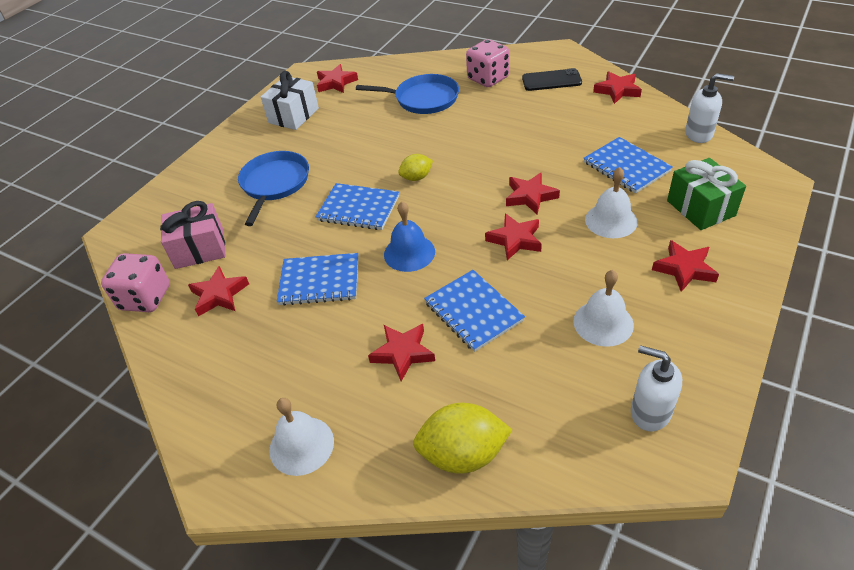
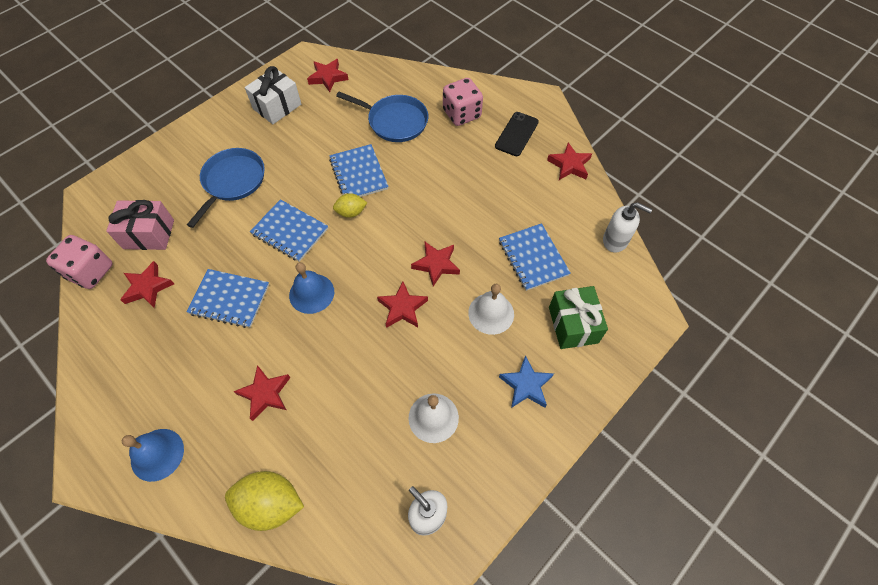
camera: 10 degrees right, 15 degrees up
(301, 445) = (157, 454): white bell -> blue bell
(473, 312) = (336, 371): blue notebook -> blue notebook (358, 174)
(551, 80) = (516, 134): black phone -> black phone turned 75 degrees counterclockwise
(684, 269) = (526, 385): red star -> blue star

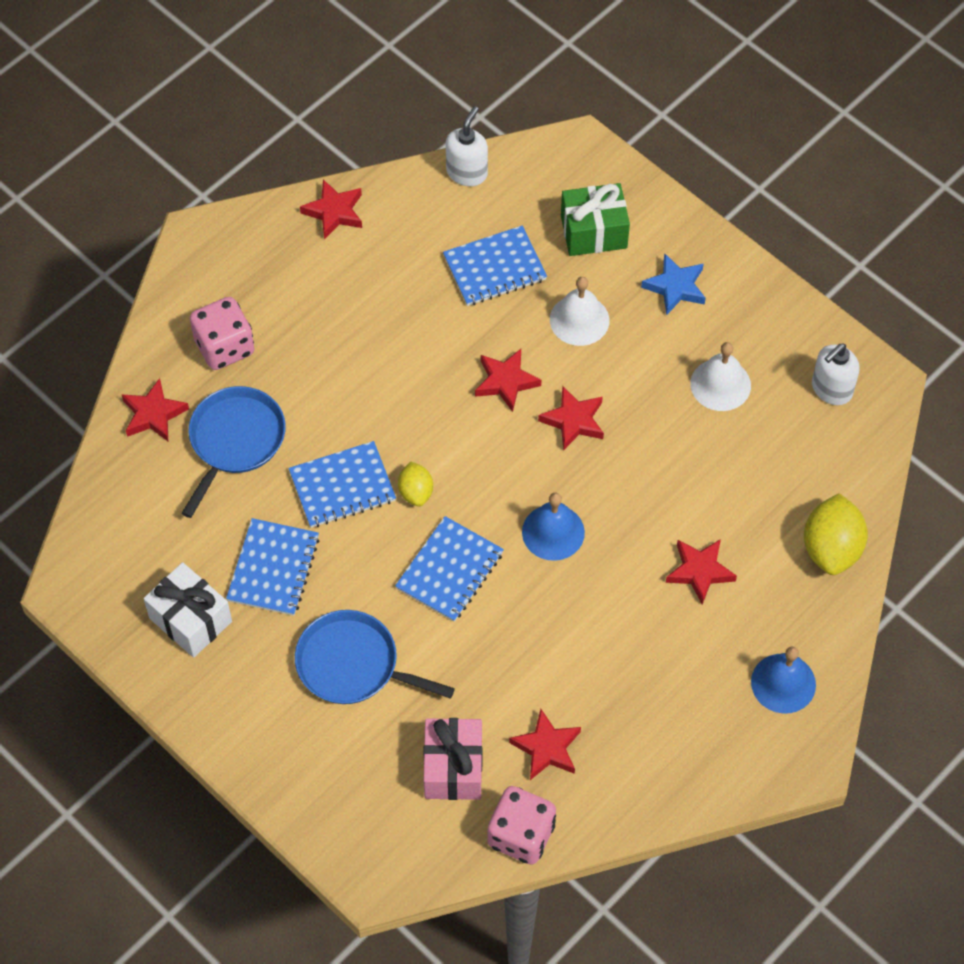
camera: 90 degrees left, 0 degrees up
(229, 299) = (564, 635): blue notebook -> blue notebook (273, 569)
(328, 77) = (125, 547): red star -> red star (153, 414)
(516, 134) = (270, 274): black phone -> none

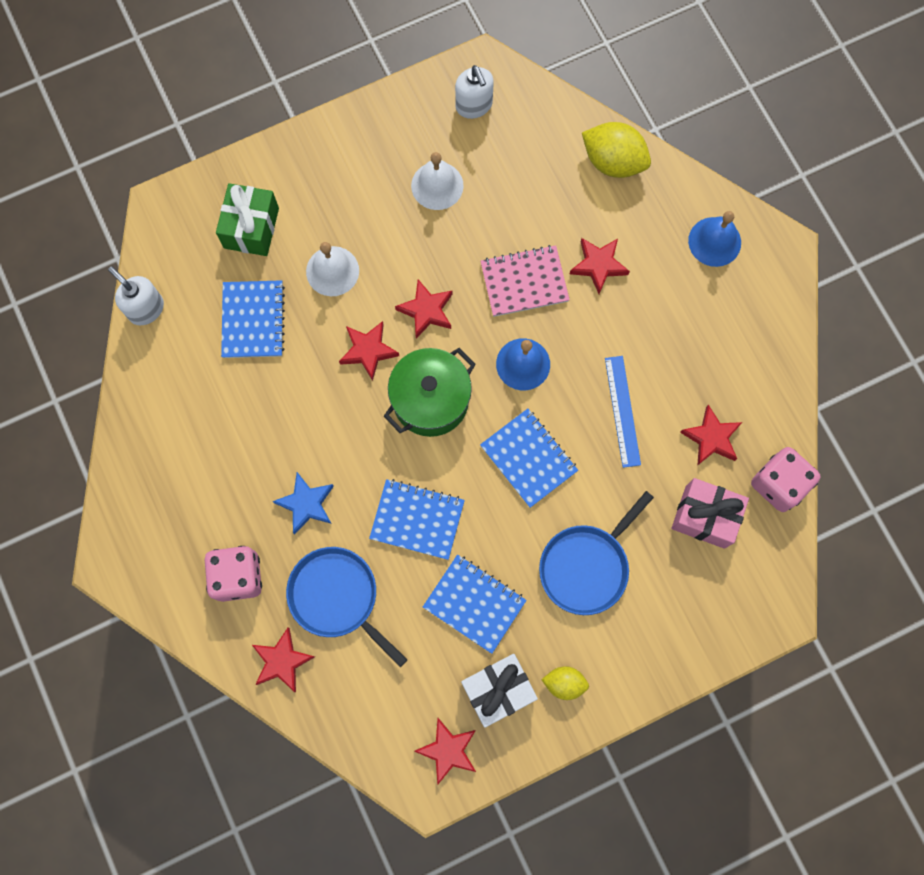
camera: 70 degrees left, 15 degrees up
(334, 212) = (138, 435): red star -> red star (448, 750)
(342, 486) = (417, 519): blue notebook -> blue notebook turned 75 degrees counterclockwise
(416, 492) = (445, 460): yellow lemon -> yellow lemon (564, 683)
(476, 457) = (430, 400): none -> green pot
(541, 647) = (622, 411): none -> blue ruler
(647, 504) = (524, 282): none -> pink notebook
(675, 287) = (332, 184): blue star -> blue star (306, 504)

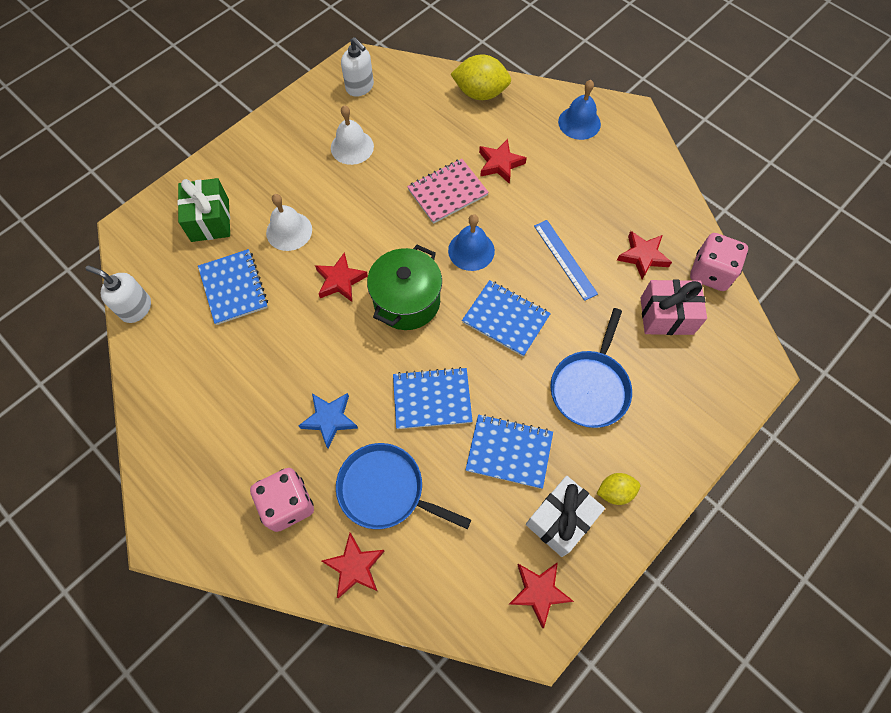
camera: 20 degrees left, 10 degrees down
(426, 310) = (377, 236): red star -> none

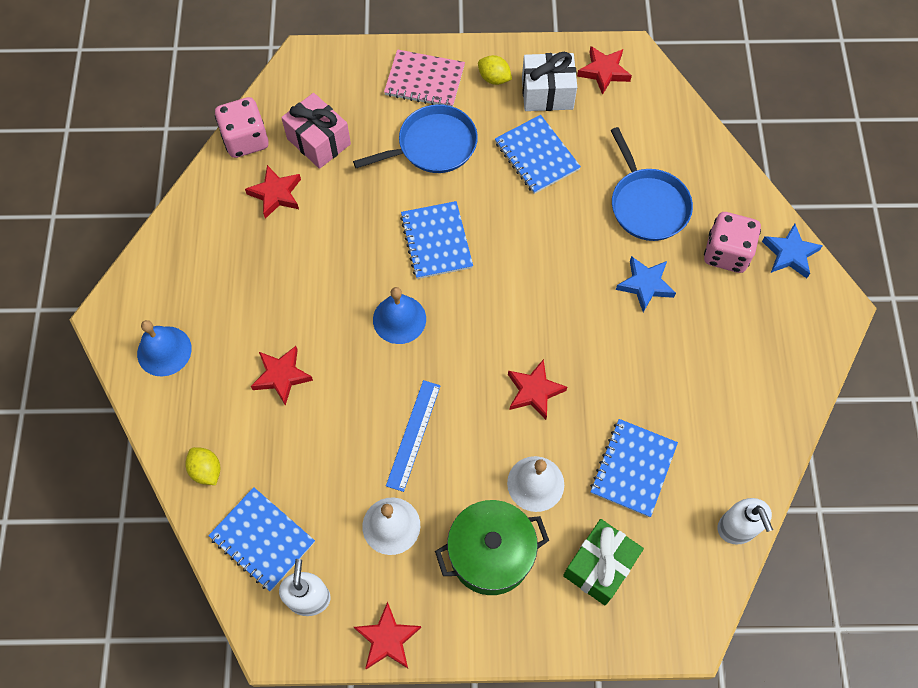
camera: 135 degrees left, 0 degrees up
(234, 552) = (790, 254): none -> blue star
(355, 567) = (711, 178): red star -> red star (387, 639)
(407, 301) = (497, 323): green pot -> green pot (490, 554)
(432, 399) = (554, 234): blue notebook -> blue notebook (262, 539)
(447, 192) = (358, 391): pink notebook -> pink notebook (424, 81)
(480, 93) = (206, 470): yellow lemon -> yellow lemon, size x0.57
(565, 259) = (336, 245): blue ruler -> blue ruler (413, 435)

